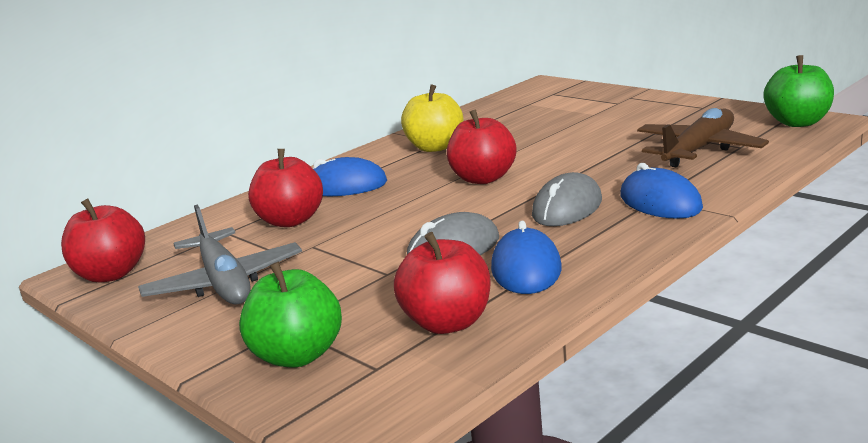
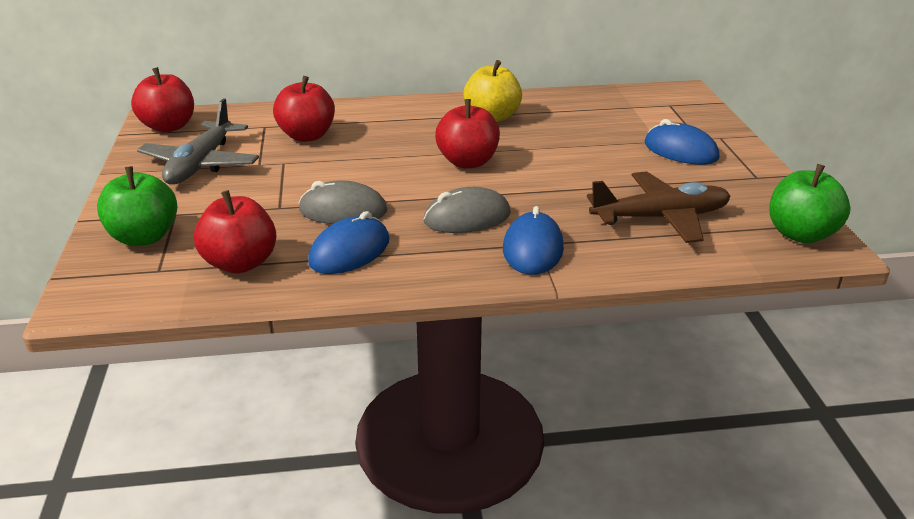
camera: 35 degrees right, 10 degrees up
(345, 186) = (382, 123): blue mouse -> blue mouse (680, 151)

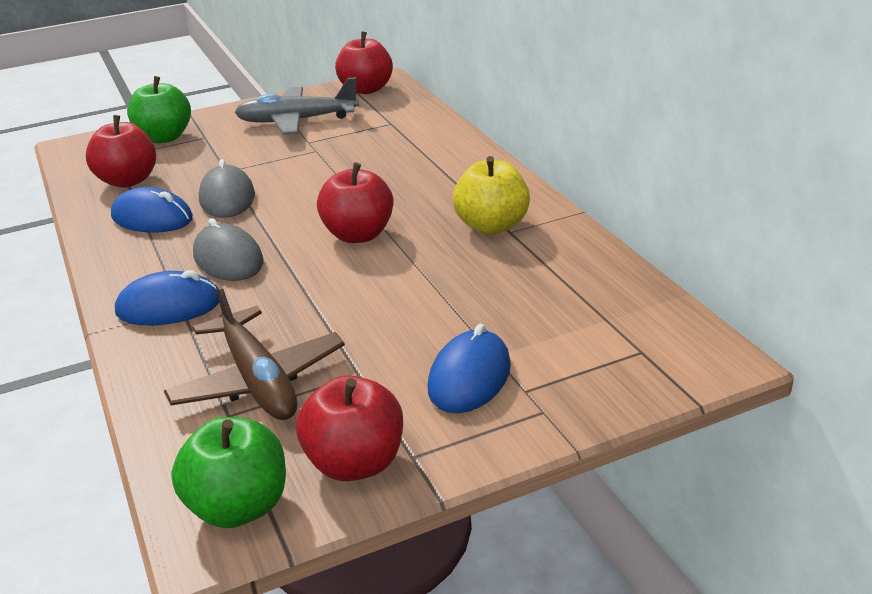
camera: 75 degrees right, 0 degrees up
(307, 136) = (379, 145): red apple -> red apple (355, 463)

